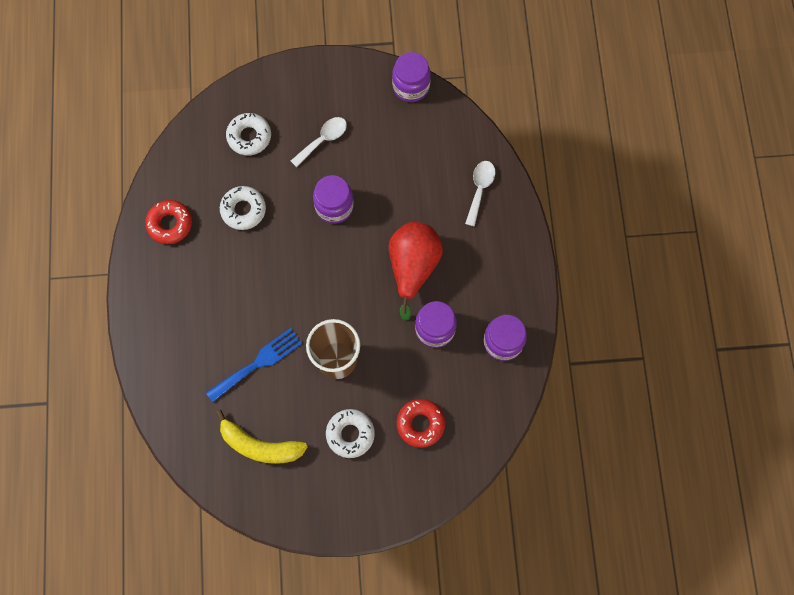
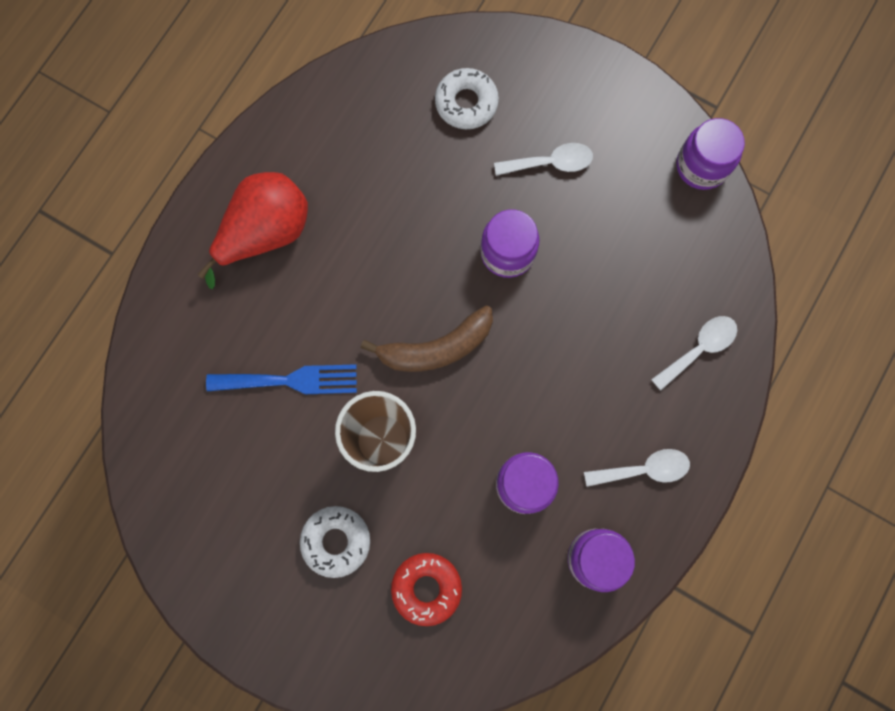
camera: 35 degrees right, 5 degrees up
(170, 224) = (304, 147): red donut -> none
(243, 210) = (399, 186): white donut -> none
(260, 445) = (224, 480): yellow banana -> none
(331, 287) = (436, 348): none -> brown banana
(413, 267) = (550, 390): red pear -> red pear (265, 233)
(495, 275) = (644, 469): none -> white spoon

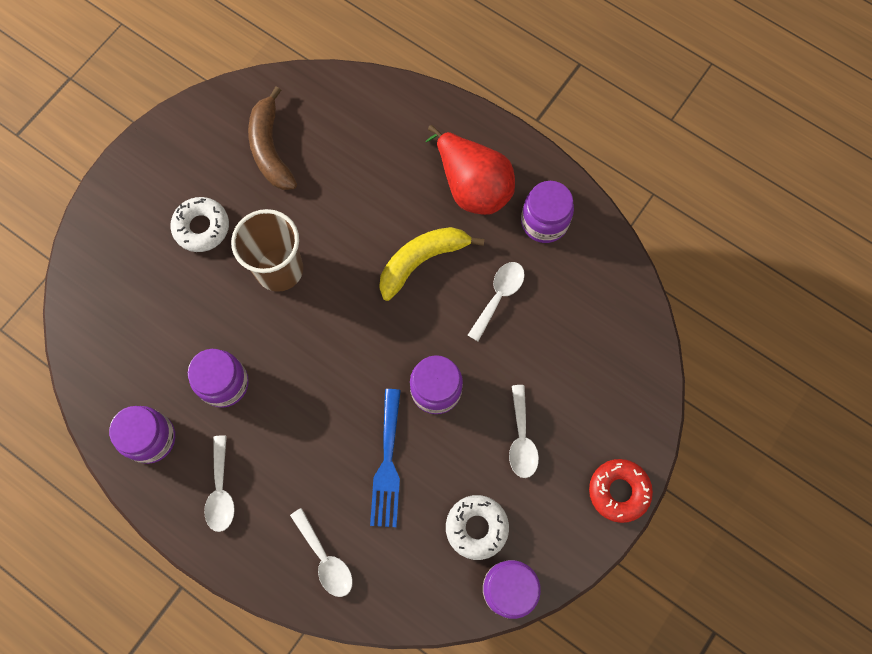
camera: 95 degrees right, 5 degrees down
(290, 380) = (340, 199): blue fork -> blue fork (387, 464)
(305, 153) = (544, 222): none -> purple jar
(360, 280) = (422, 261): none -> yellow banana
(396, 195) = (499, 296): none -> white spoon
(426, 588) = (151, 295): red donut -> red donut (619, 491)
(436, 348) = (354, 319): brown banana -> brown banana (270, 148)
(466, 103) = (587, 366): white donut -> white donut (476, 527)

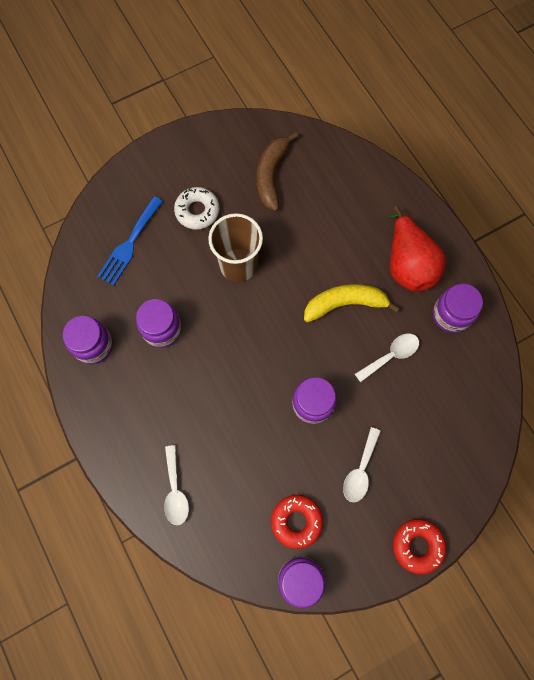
camera: 25 degrees right, 0 degrees up
(221, 491) = (124, 406): white spoon -> none
(387, 464) = (252, 442): blue fork -> blue fork (129, 244)
(476, 527) = (296, 521): white donut -> red donut

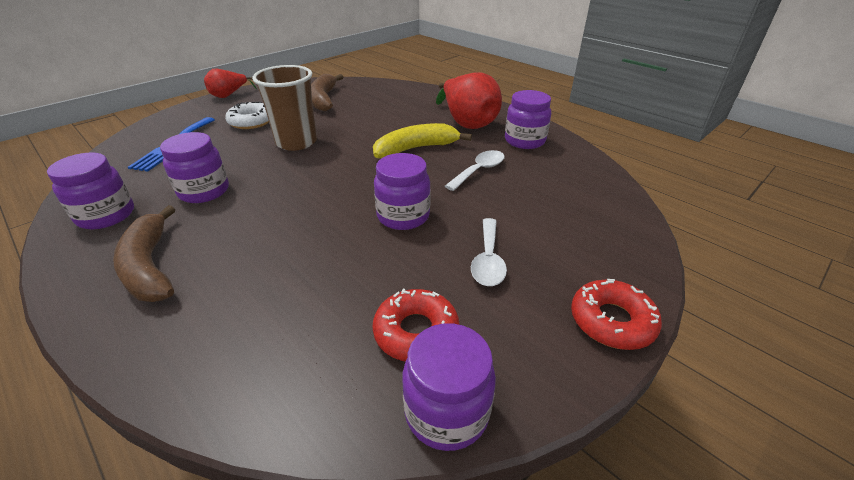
camera: 15 degrees left, 35 degrees down
(134, 416) = (150, 266): none -> brown banana
(173, 142) = (229, 95): none -> red pear
(175, 491) = (207, 336): white spoon -> none

